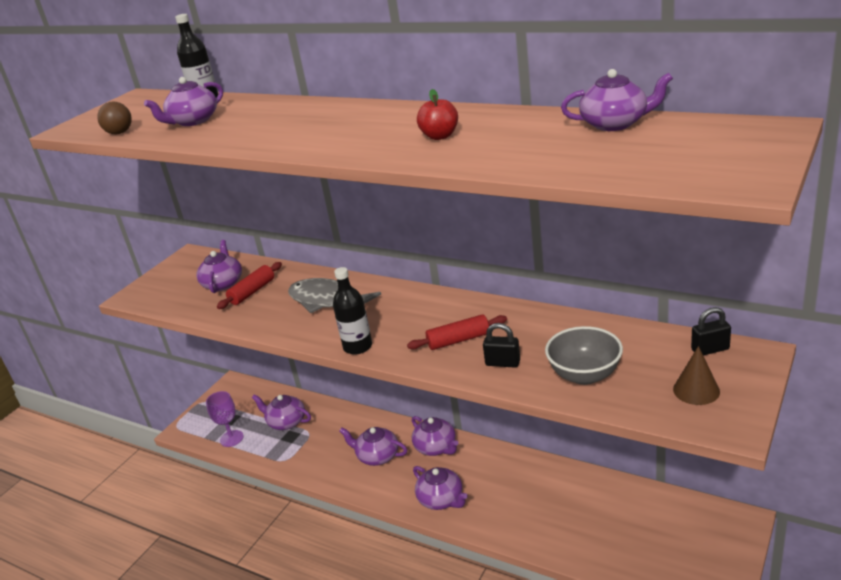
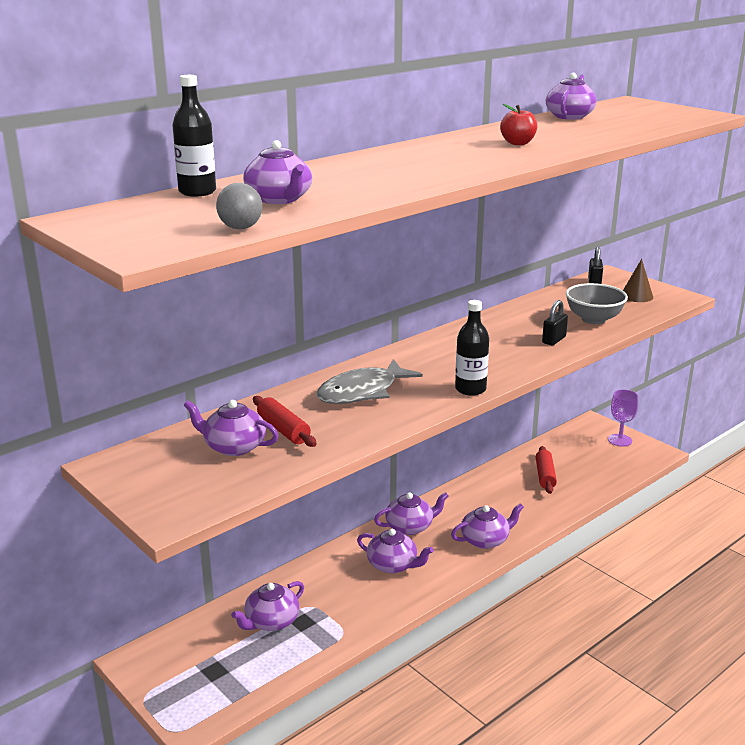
camera: 75 degrees left, 5 degrees down
(119, 133) = (240, 228): brown ball -> grey ball
(231, 438) = (259, 675): purple goblet -> purple goblet (620, 440)
(377, 456) = (393, 565): purple teapot -> purple teapot turned 105 degrees counterclockwise
(458, 340) = (504, 349): red rolling pin -> red rolling pin (545, 476)

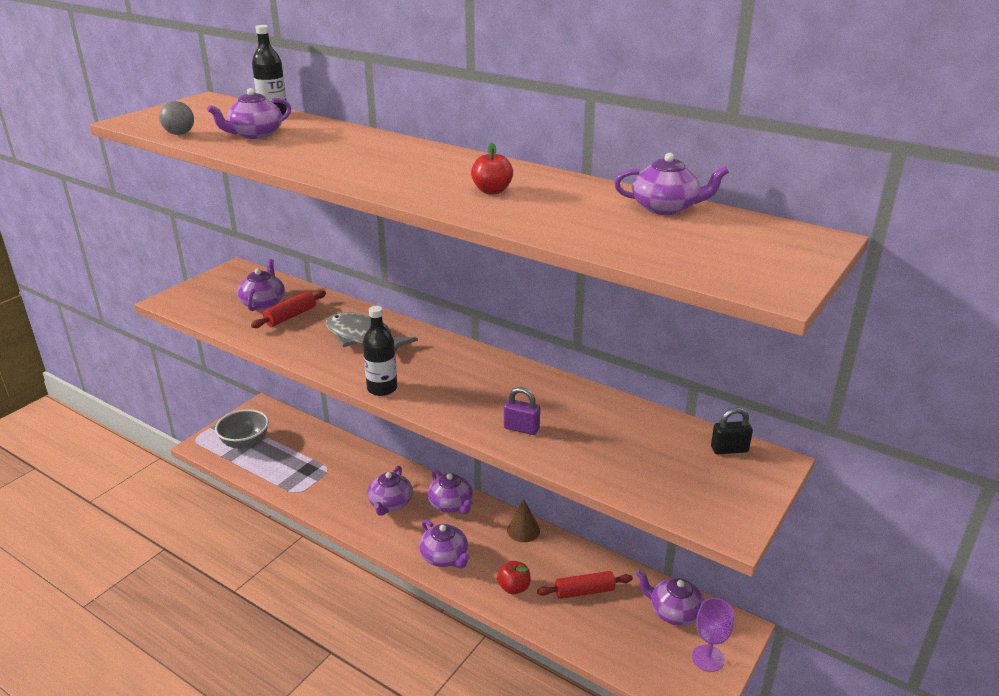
camera: 75 degrees right, 5 degrees up
(271, 621) = (306, 454): purple teapot -> purple teapot (674, 612)
(534, 508) = (514, 587): none -> red apple
(554, 340) = (521, 428): black padlock -> purple padlock
(593, 319) = (599, 454): grey bowl -> grey bowl (245, 443)
(636, 296) = (705, 487): brown cone -> brown cone (523, 530)

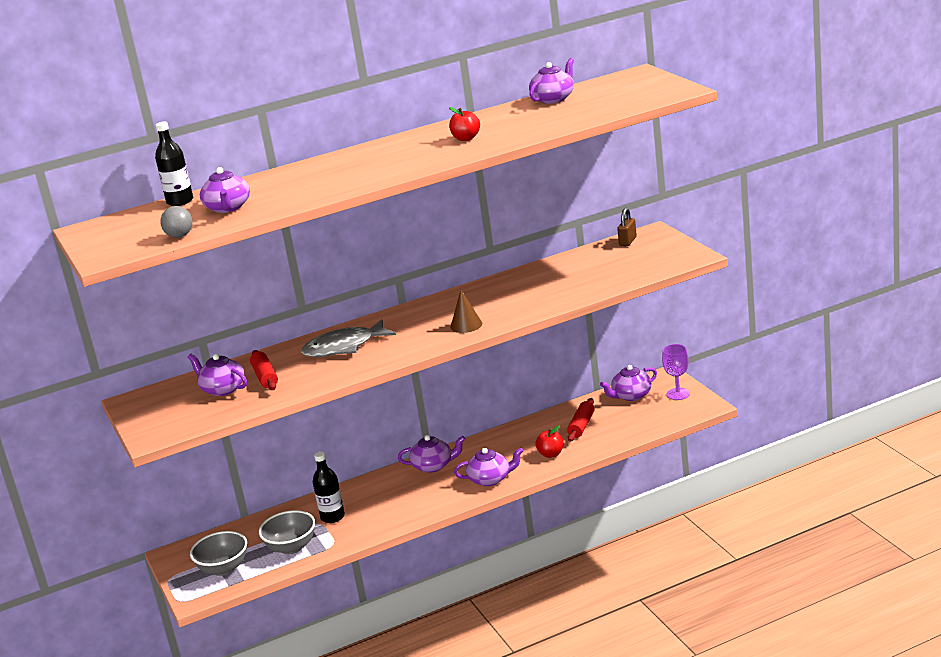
camera: 55 degrees left, 5 degrees down
(286, 468) = (291, 547): none -> grey bowl
(382, 388) = (429, 346): black bottle -> black bottle (332, 517)
(390, 503) = (401, 496): purple teapot -> none
(521, 428) = (536, 301): purple padlock -> none
(523, 530) = (496, 438): brown cone -> brown cone (466, 325)
(729, 449) = (628, 241): black padlock -> brown padlock

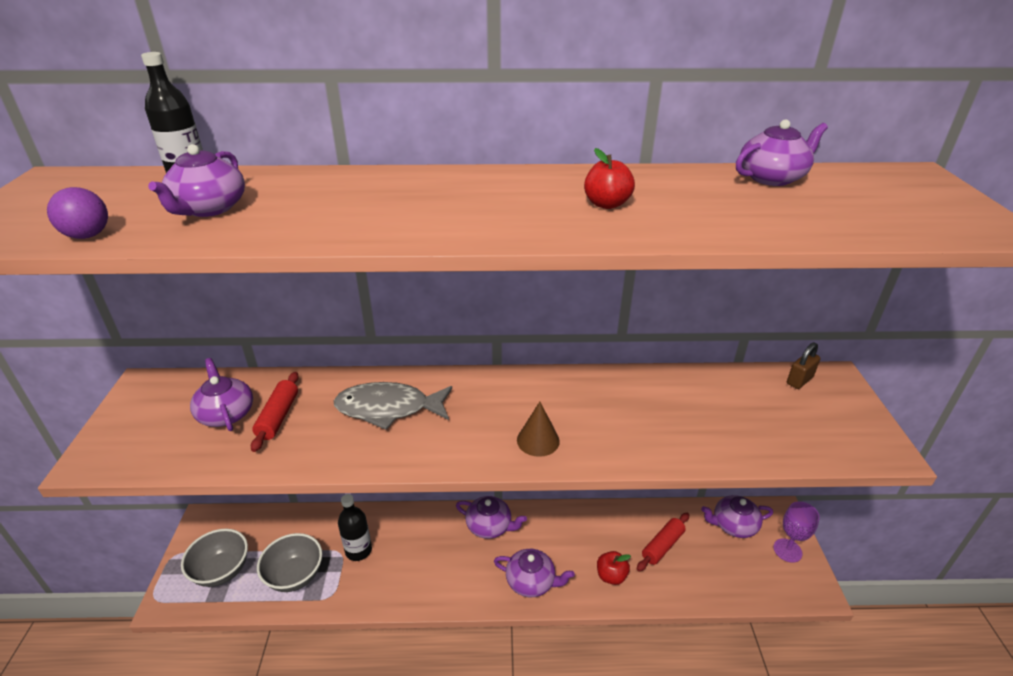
camera: 20 degrees right, 10 degrees up
(180, 236) = (88, 236): grey ball -> purple ball

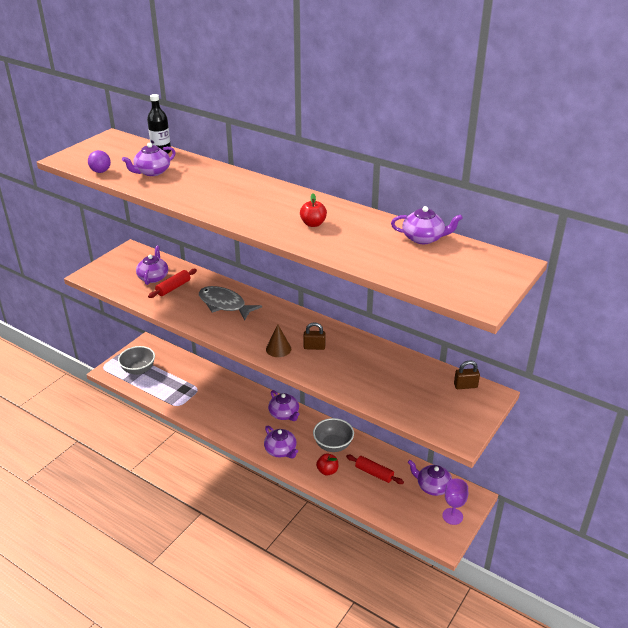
camera: 35 degrees right, 0 degrees up
(295, 576) = (168, 388): grey bowl -> grey bowl (333, 445)
(358, 550) = (207, 392): black bottle -> none
(580, 414) = (314, 347): none -> brown padlock
(662, 546) = (374, 473): red rolling pin -> red rolling pin turned 45 degrees clockwise

